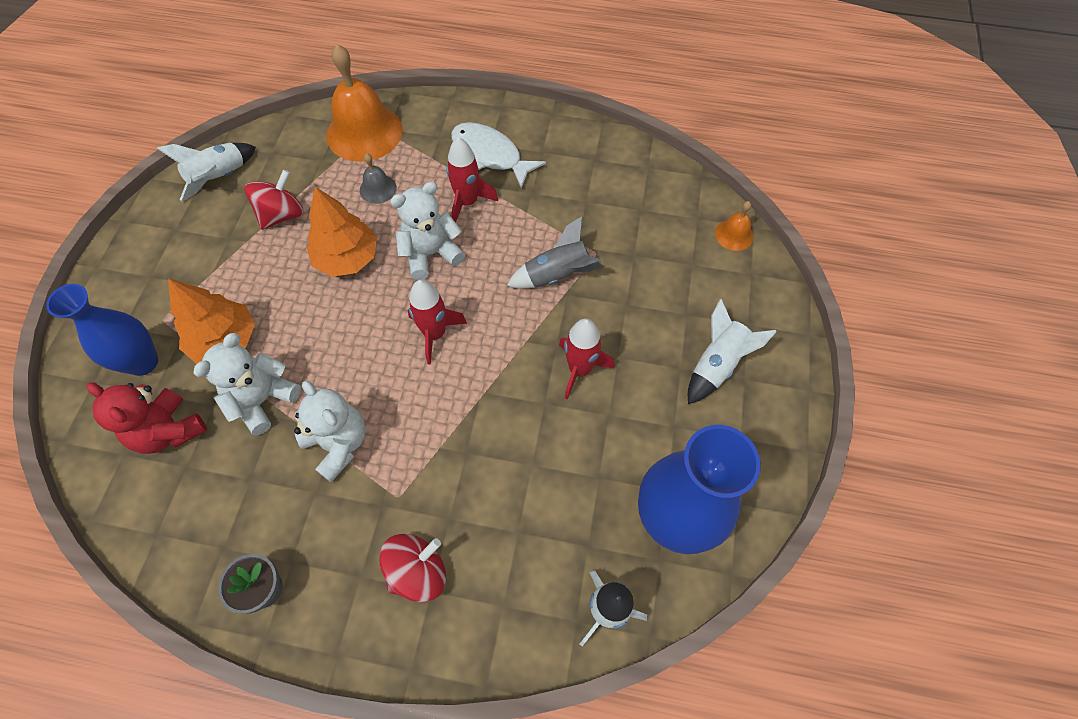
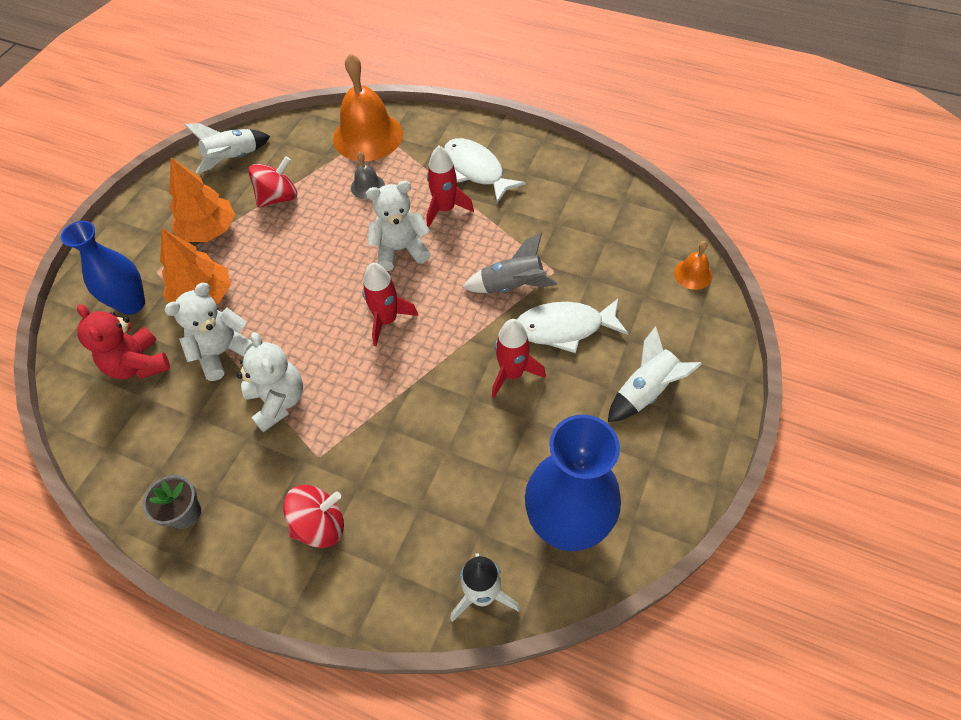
camera: 15 degrees right, 5 degrees down
(347, 258) = (325, 243): orange tree -> orange tree (209, 230)
(621, 312) = (564, 328): none -> white fish

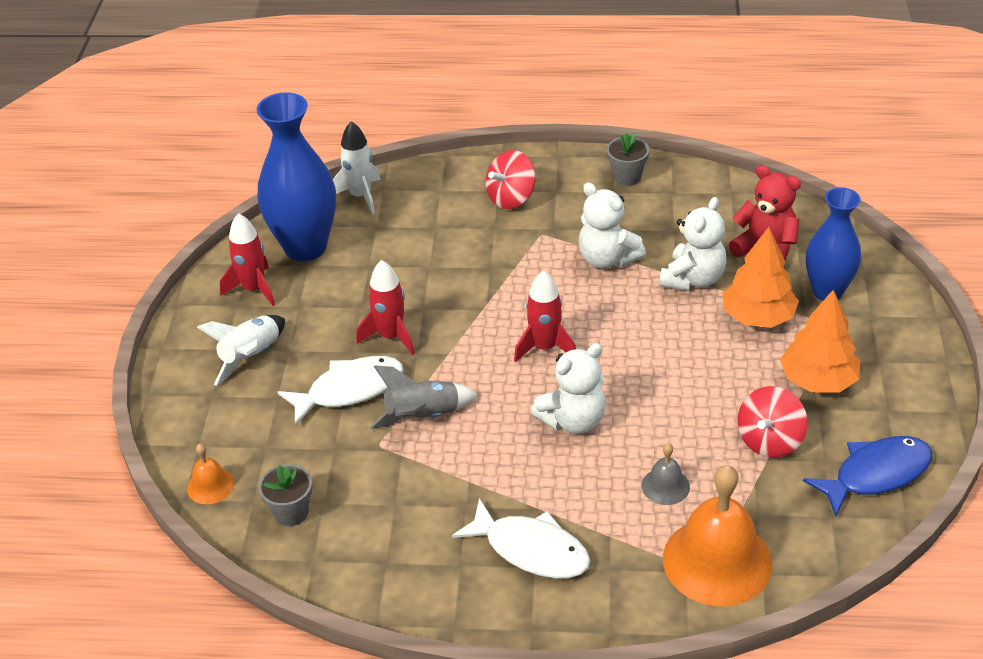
camera: 160 degrees right, 15 degrees down
(233, 159) = (876, 474): white rocket -> blue fish
(445, 209) = (545, 484): red rocket -> red rocket (254, 289)
(633, 237) = (291, 512): none -> grey flower pot

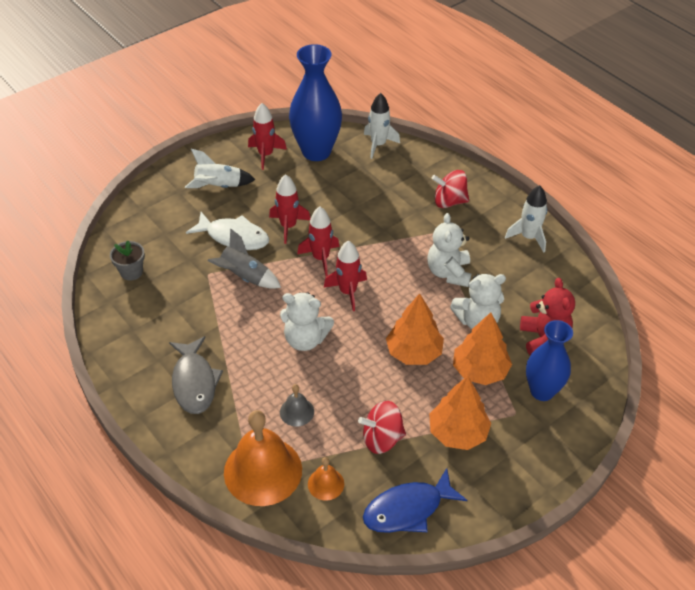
camera: 45 degrees right, 5 degrees up
(210, 485) = (121, 232): orange bell -> orange bell (326, 484)
(471, 339) = (321, 258): none -> red rocket
(531, 549) = (194, 382): white fish -> grey fish
(627, 177) = (528, 237): grey flower pot -> white rocket
(683, 348) = (414, 352): none -> orange tree
(876, 474) = (408, 509): blue fish -> blue fish turned 135 degrees clockwise

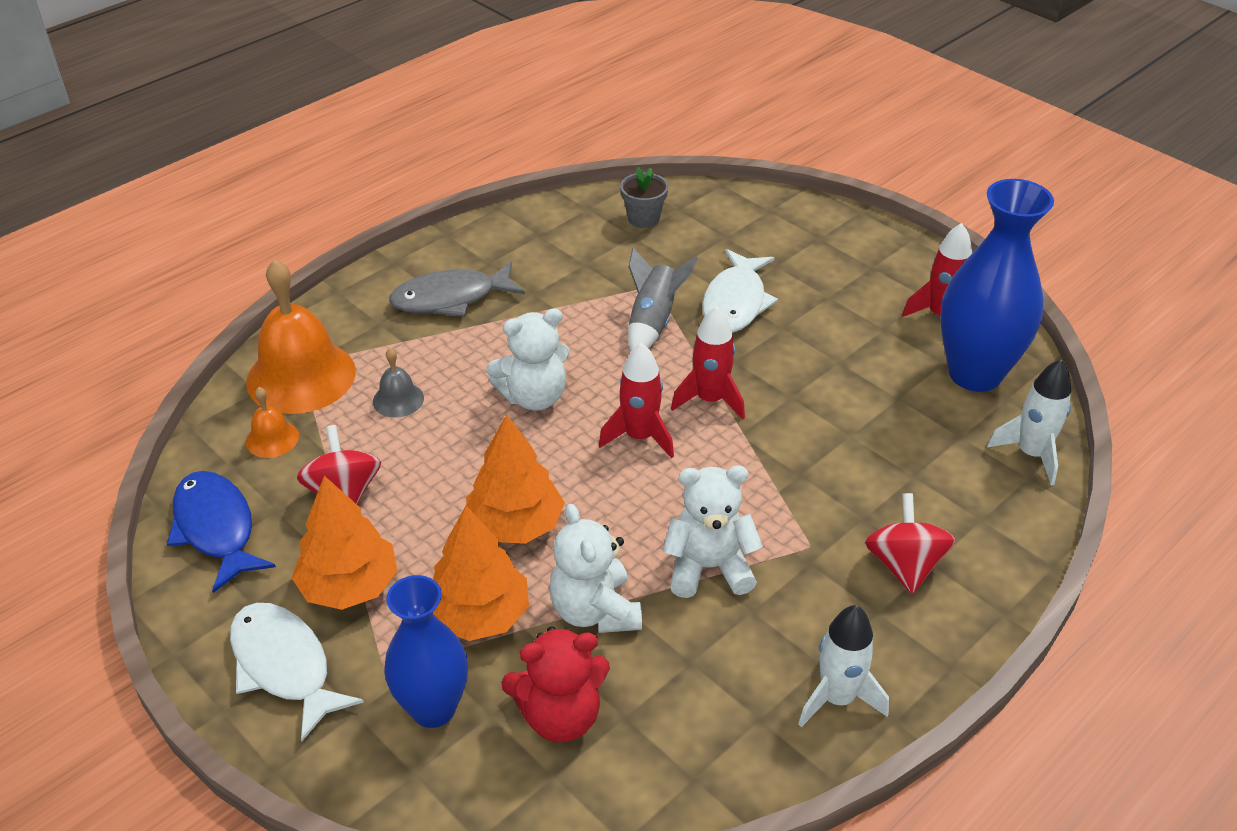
camera: 85 degrees right, 5 degrees down
(218, 186) = (844, 274): white rocket -> none
(288, 226) = (774, 357): red rocket -> none
(305, 339) = (534, 397): white teddy bear -> white teddy bear turned 120 degrees counterclockwise
(516, 462) = (284, 666): none -> white fish

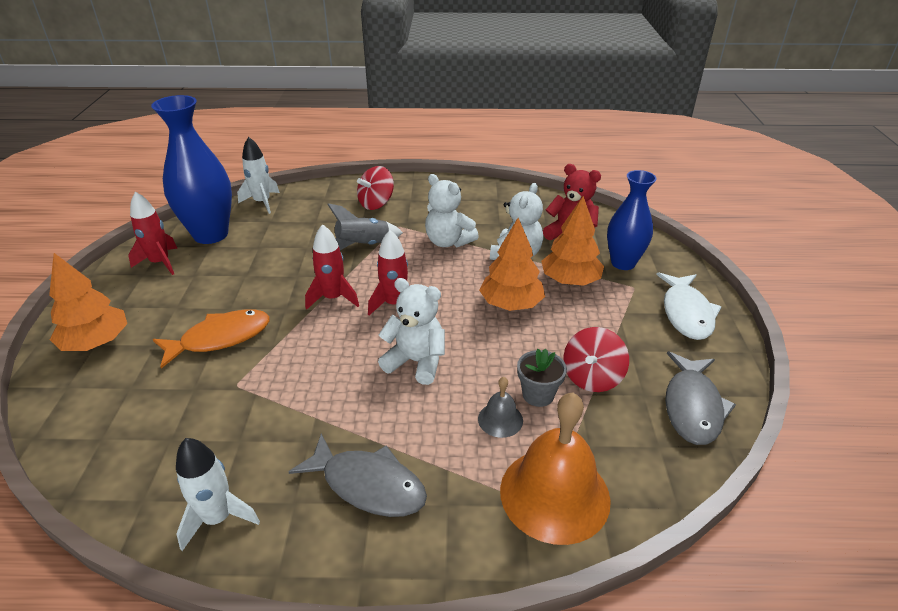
camera: 135 degrees left, 5 degrees down
(216, 529) = (692, 406): blue fish -> grey fish
(272, 439) = (615, 450): orange bell -> none
(349, 586) = (626, 328): orange tree -> orange tree (96, 342)
(643, 219) = (135, 450): grey flower pot -> grey flower pot (538, 394)
(653, 322) = (281, 360): grey rocket -> grey rocket (363, 245)
(735, 302) = (220, 338): white fish -> orange fish
(837, 698) = (463, 191): white rocket -> white rocket (218, 518)

